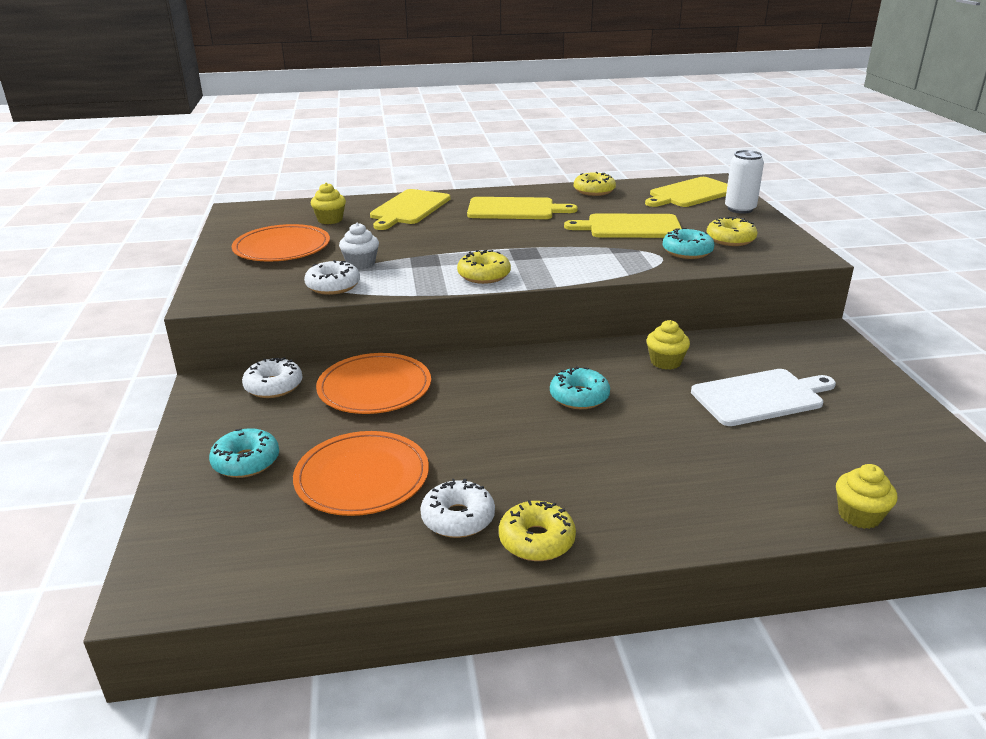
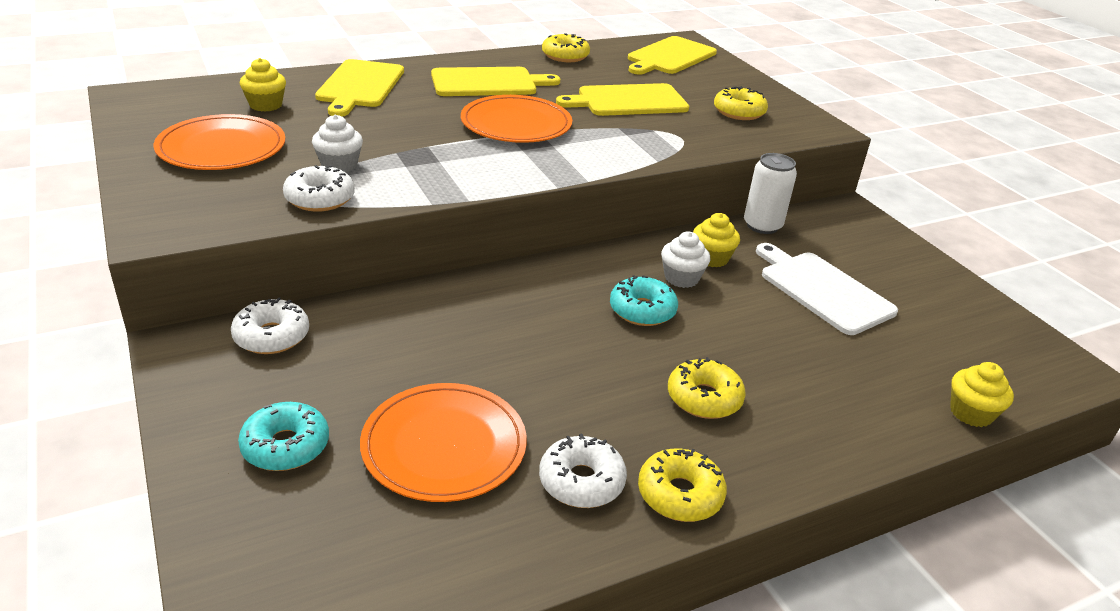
camera: 20 degrees left, 5 degrees up
(374, 388) = (402, 324): orange plate -> orange plate (516, 124)
(484, 275) = (498, 172): yellow donut -> yellow donut (704, 398)
(628, 375) = (681, 278): none -> white cupcake
(687, 252) = (703, 129): turquoise donut -> none
(740, 209) = (729, 74): white can -> white can (762, 225)
(760, 397) = (822, 290): white cutting board -> white cutting board turned 90 degrees counterclockwise

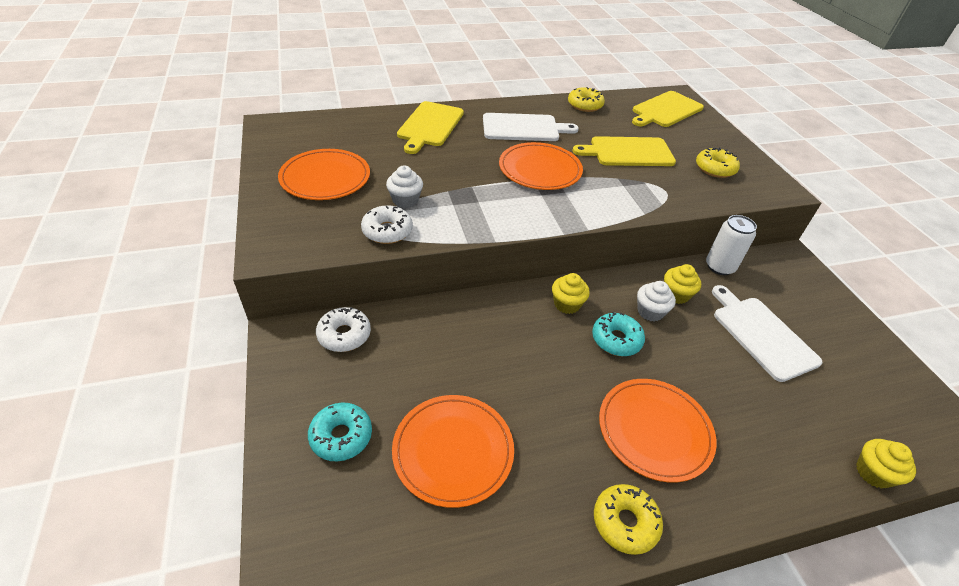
camera: 10 degrees right, 10 degrees up
(266, 105) = (361, 140): yellow cupcake -> yellow cupcake (567, 304)
(488, 83) = (524, 128): yellow cutting board -> white cutting board
(581, 481) = (550, 499): white donut -> none
(704, 398) = (654, 430): yellow donut -> orange plate

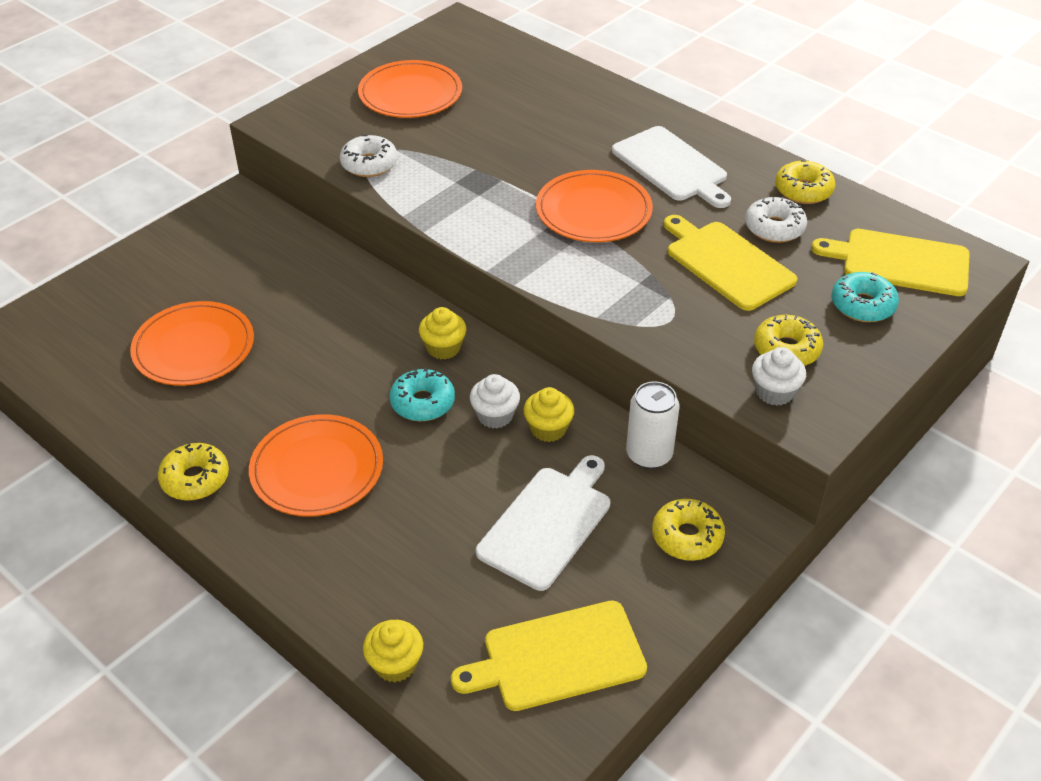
camera: 60 degrees right, 0 degrees up
(341, 436) = (162, 281): turquoise donut -> turquoise donut (862, 305)
(344, 335) = (268, 229): white donut -> white donut (774, 228)
(405, 200) = (428, 152): white cupcake -> white cupcake (774, 392)
(430, 126) = (585, 105): yellow cutting board -> yellow cutting board (557, 657)
(793, 285) = (687, 537): none -> yellow donut

